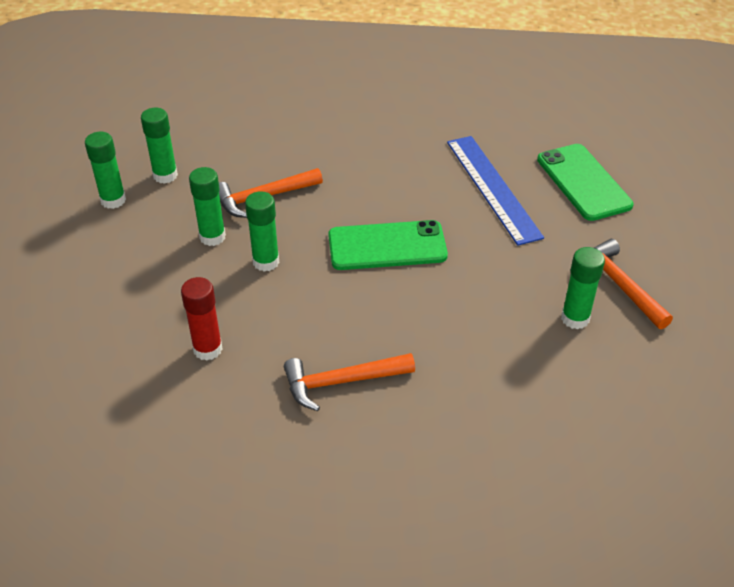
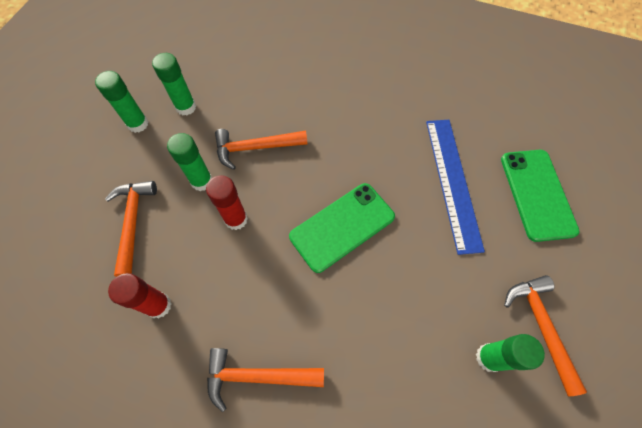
camera: 15 degrees right, 20 degrees up
(146, 287) = (133, 222): none -> orange hammer
(266, 262) = (236, 219): green glue stick -> red glue stick
(387, 246) = (342, 227): green phone -> green phone turned 45 degrees counterclockwise

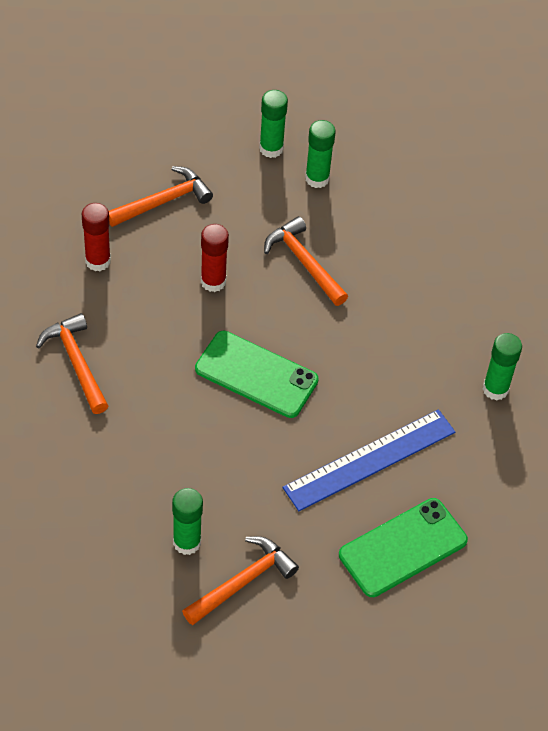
camera: 60 degrees right, 10 degrees down
(202, 181) = (238, 234): green glue stick -> green glue stick (495, 389)

